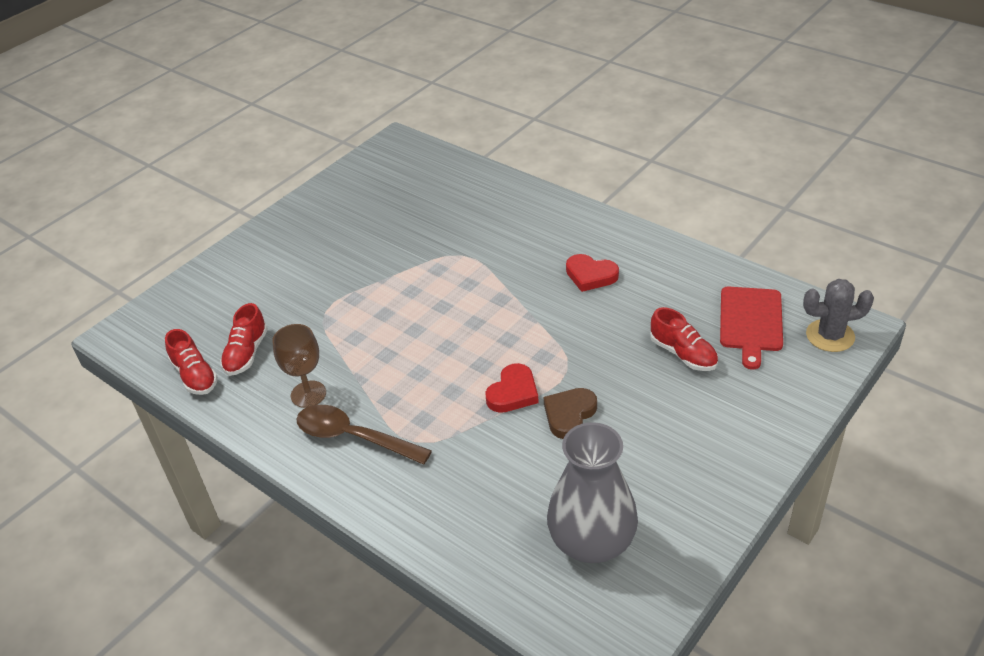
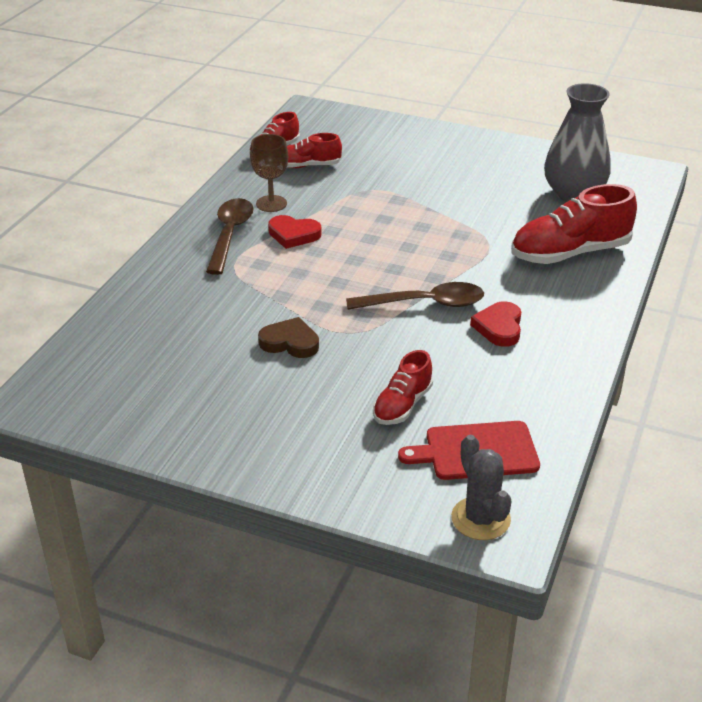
camera: 70 degrees right, 5 degrees down
(498, 213) = (569, 253): none -> red shoe
(513, 392) = (308, 306): red heart -> red heart (293, 235)
(539, 313) = (424, 304): none -> brown spoon
(592, 541) = (142, 376): grey vase -> grey vase (573, 193)

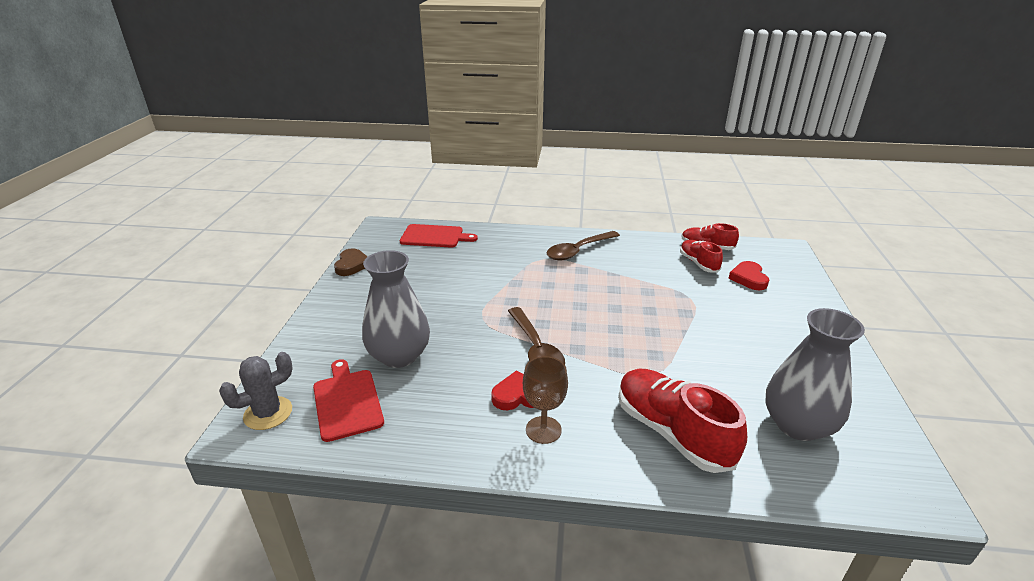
camera: 75 degrees right, 5 degrees down
(106, 349) = (434, 236): none -> red cutting board
(230, 235) = (578, 250): brown spoon -> brown spoon turned 150 degrees clockwise
(271, 204) = (631, 258): brown goblet -> brown goblet (543, 430)
(290, 342) = (461, 295): brown heart -> brown heart (352, 265)
(293, 235) = (596, 274): red heart -> red heart (748, 278)
(402, 405) = (399, 356): red shoe -> grey vase

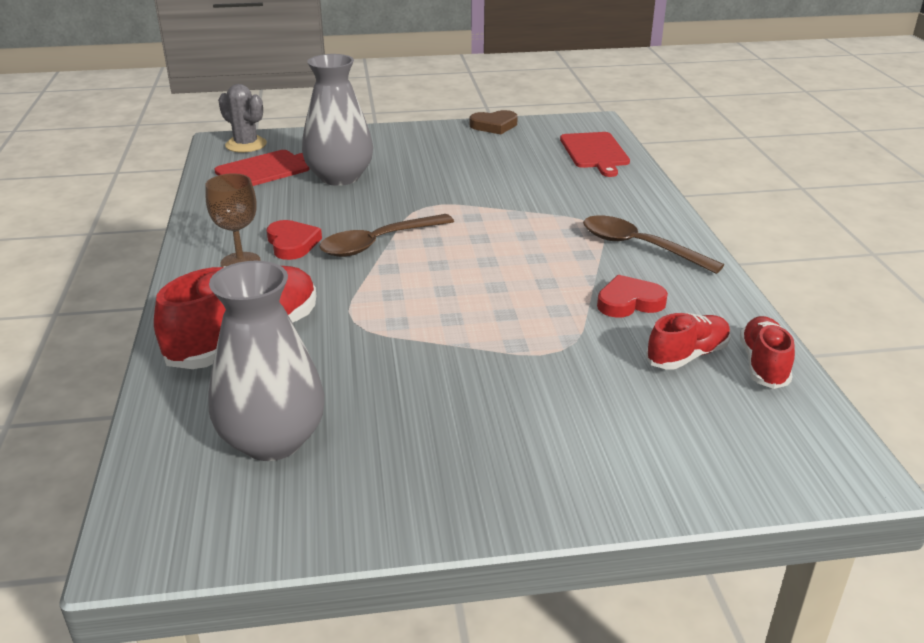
camera: 75 degrees right, 0 degrees up
(748, 278) = (673, 411): red heart -> red heart (629, 302)

